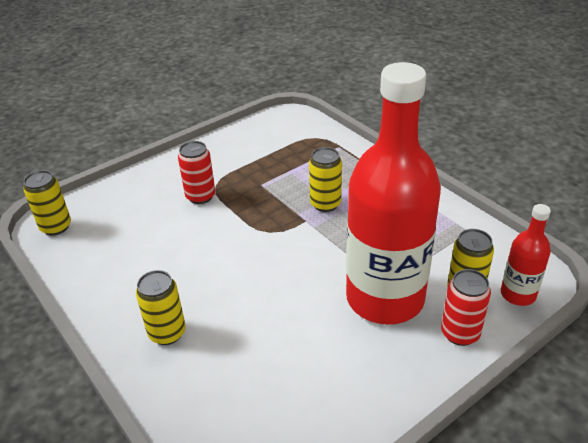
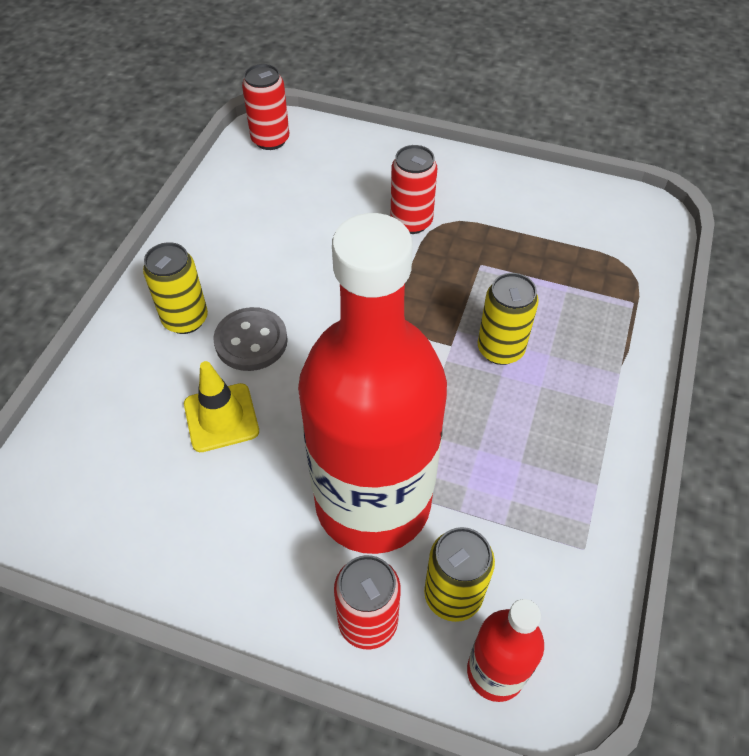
camera: 55 degrees right, 15 degrees up
(56, 227) = (270, 140): yellow can -> red can
(219, 306) = (251, 341): none -> grey button
(267, 345) = (221, 417): none -> yellow traffic cone

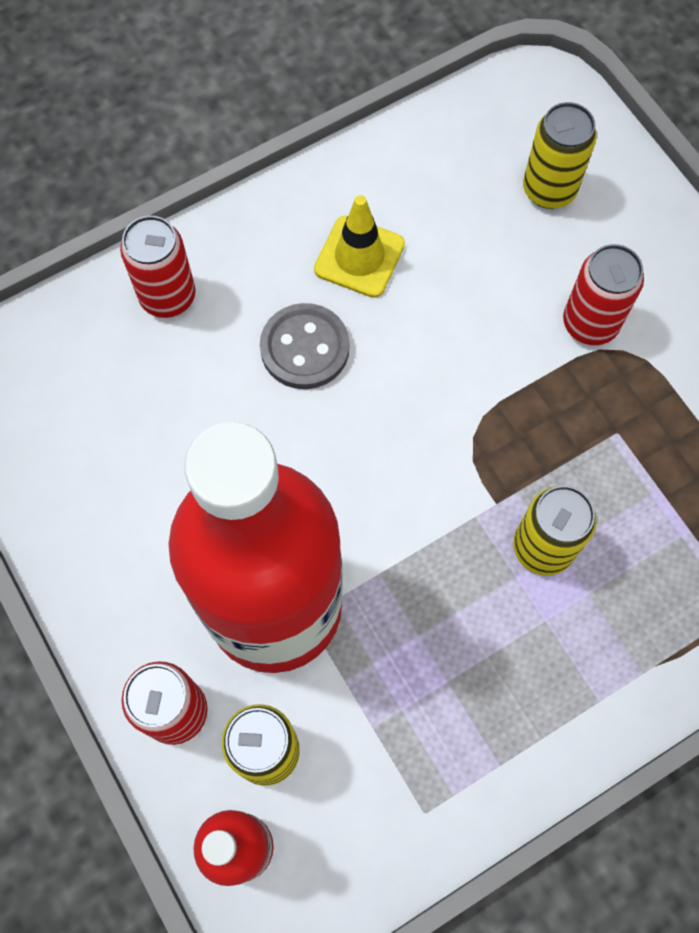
camera: 40 degrees right, 15 degrees up
(185, 319) = (263, 276): yellow can -> yellow can (549, 190)
(221, 417) = (212, 412): yellow traffic cone -> yellow traffic cone (359, 257)
(270, 140) = (528, 103): red can -> red can (168, 296)

